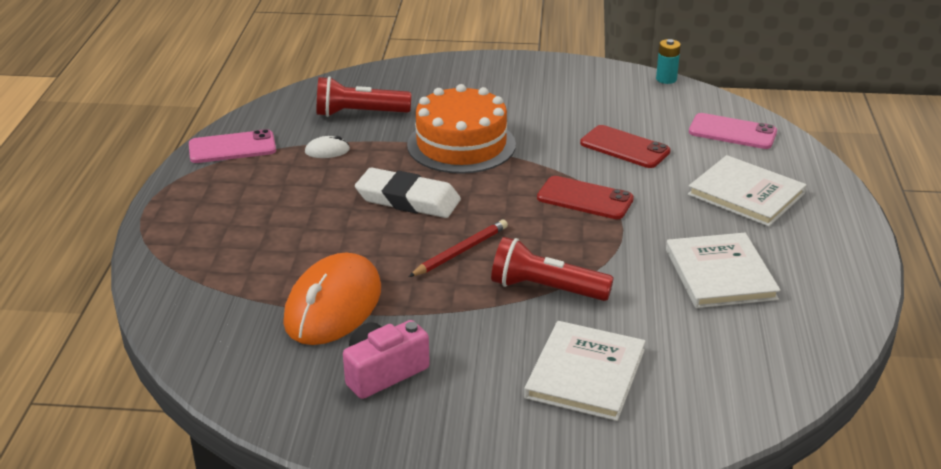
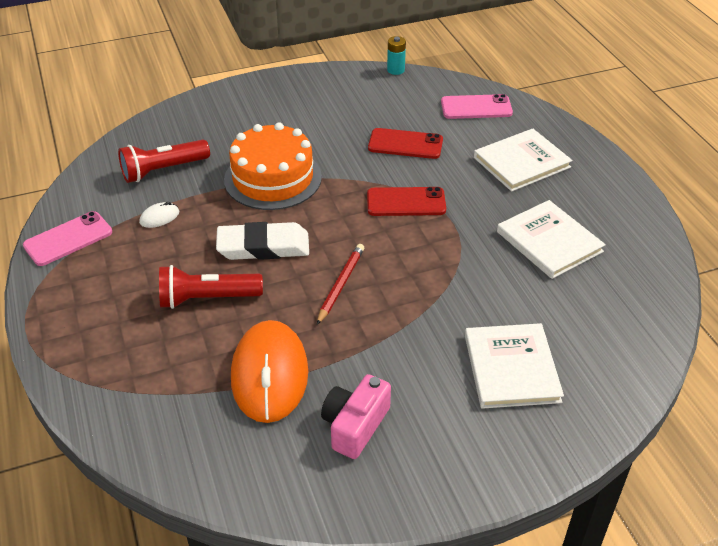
camera: 25 degrees left, 10 degrees up
(546, 289) = (431, 299): red flashlight -> red flashlight (207, 299)
(746, 194) = (521, 162): white book -> white book turned 45 degrees counterclockwise

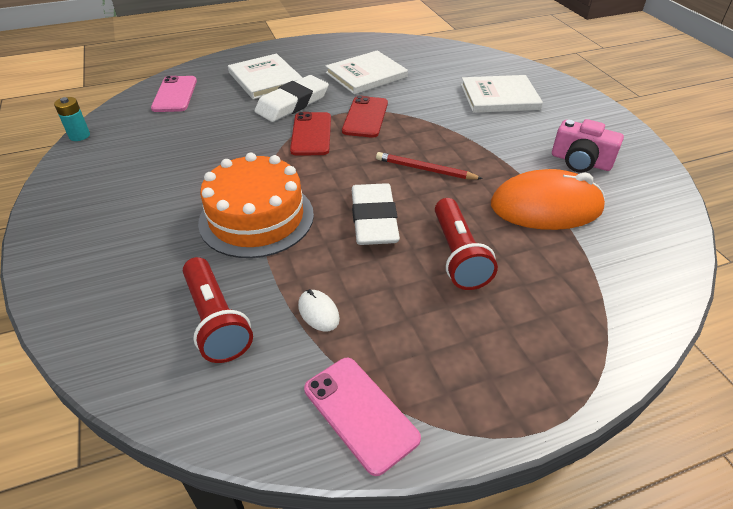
camera: 90 degrees left, 0 degrees up
(405, 144) = (220, 132): red phone -> red phone (365, 117)
(468, 186) = (292, 103): none -> white eraser

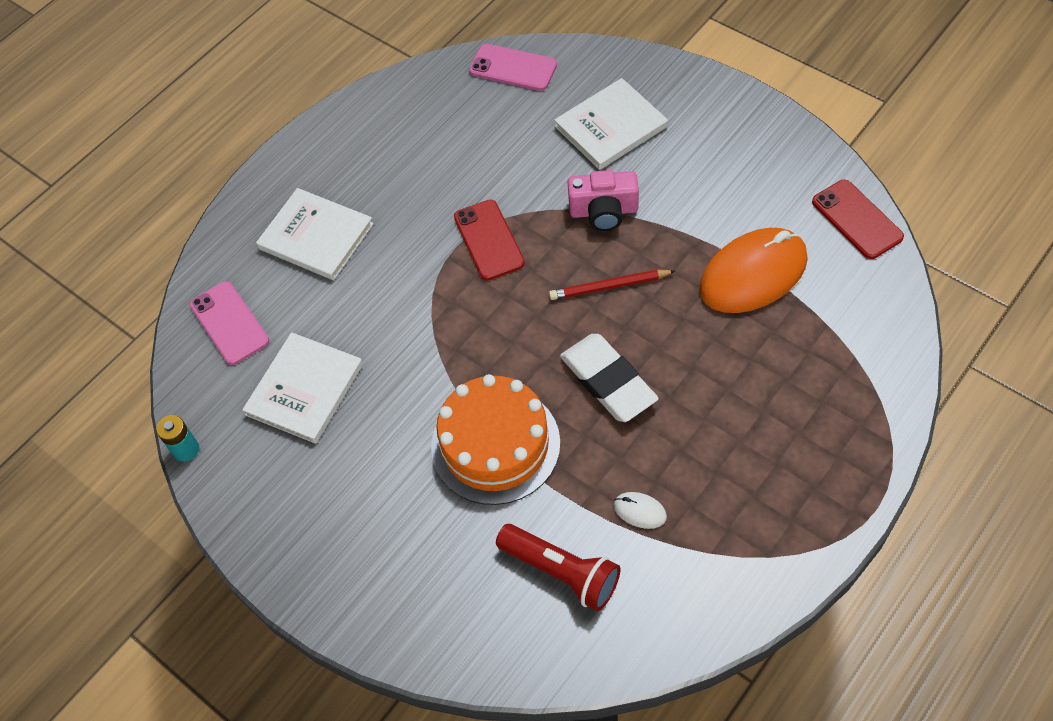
camera: 25 degrees left, 15 degrees up
(292, 103) = (387, 261): white eraser -> none
(311, 134) = (451, 300): red phone -> red phone (856, 219)
(360, 413) = (741, 577): pink phone -> pink phone (513, 68)
(366, 75) = (432, 165): white book -> white book (304, 389)
(458, 255) = (713, 380): red flashlight -> none
(580, 161) = (751, 191): pink camera -> pink camera (604, 211)

